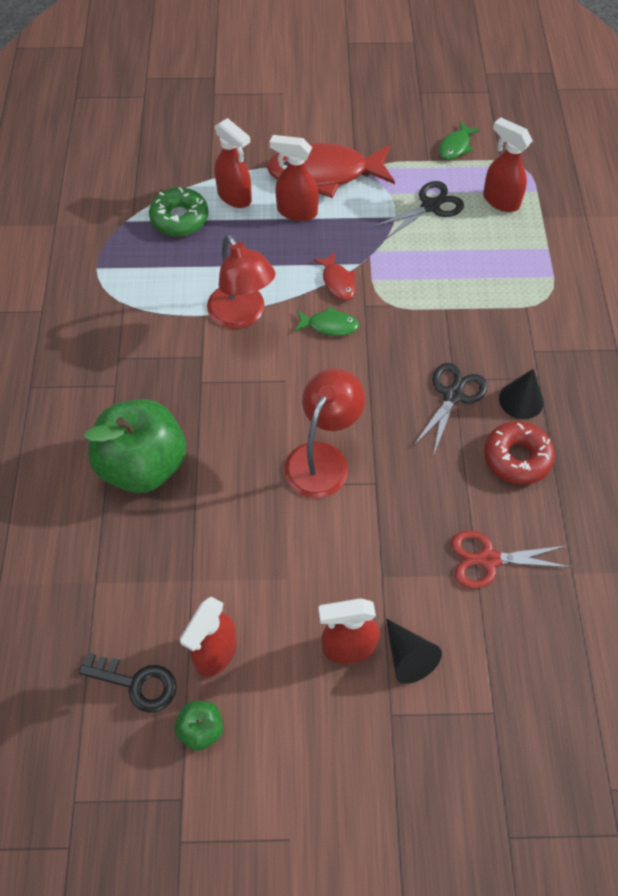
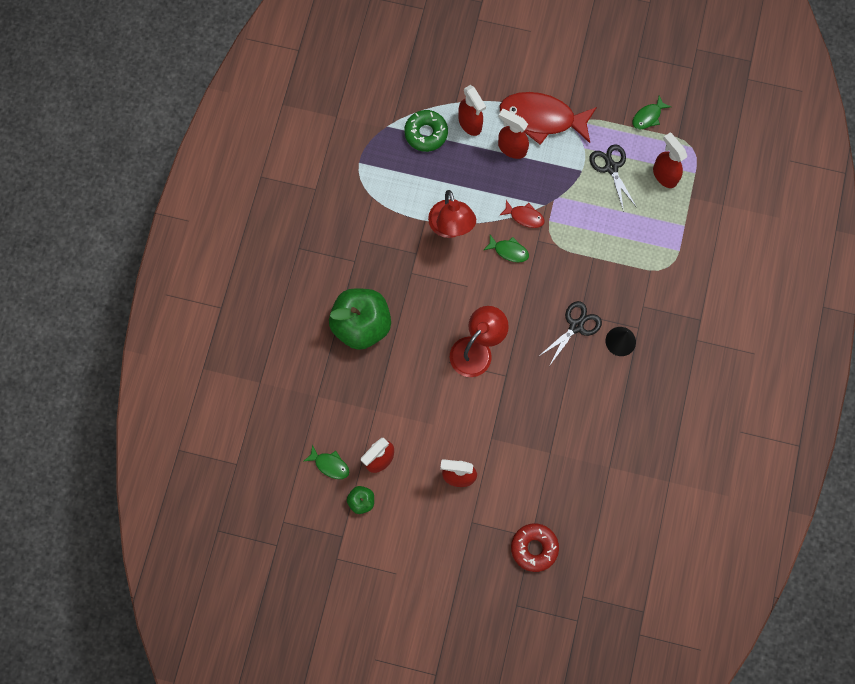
camera: 15 degrees right, 15 degrees up
(136, 683) = (330, 465): black key -> green fish
(338, 282) = (524, 216): red fish -> red fish turned 60 degrees counterclockwise
(408, 657) = (492, 491): black cone -> none
(430, 206) = (611, 167): black scissors -> black scissors turned 90 degrees counterclockwise
(488, 559) = (560, 445): red scissors -> none
(517, 457) = (603, 382): red donut -> red donut (534, 548)

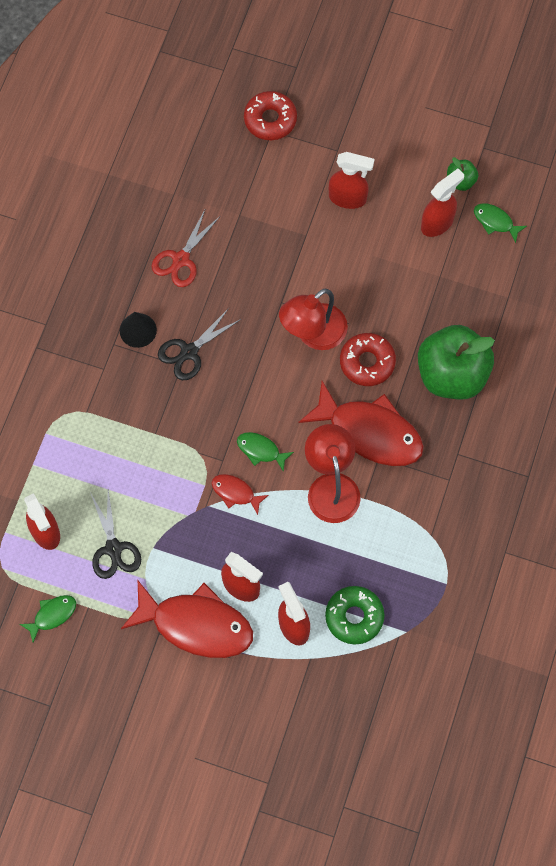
camera: 175 degrees left, 5 degrees down
(424, 272) = (370, 432): none -> red fish
(431, 329) = (367, 362): none -> red donut
(594, 406) = (181, 260): none -> red scissors

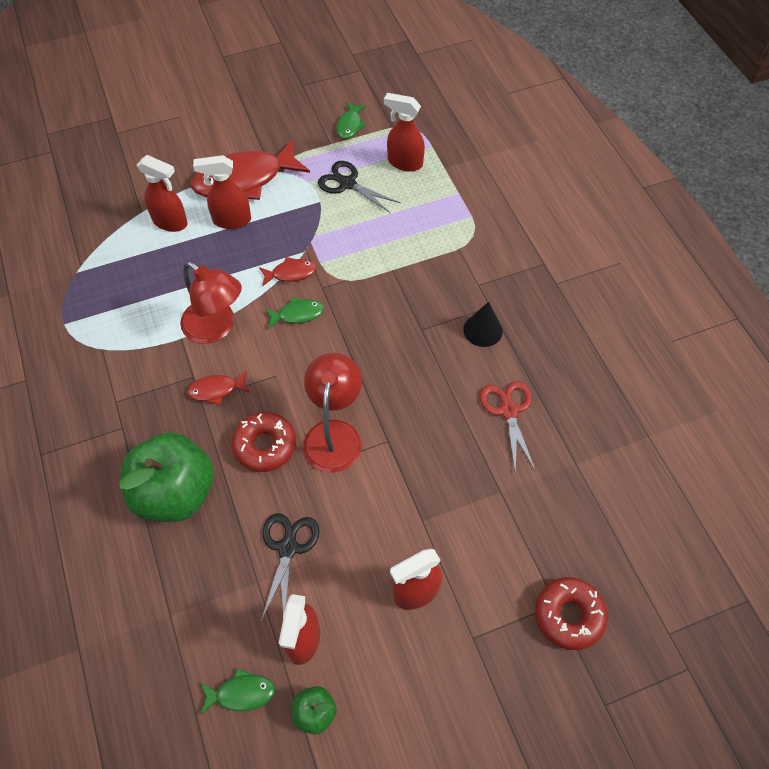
camera: 140 degrees right, 10 degrees down
(189, 352) = (425, 343): black scissors -> black scissors (288, 547)
(354, 617) = (126, 256): green donut -> none
(370, 432) = (216, 390): red fish -> red fish, size x0.46

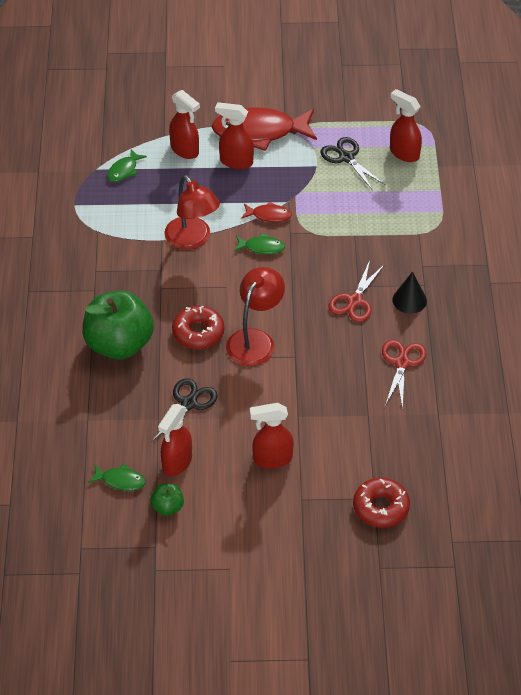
camera: 20 degrees right, 10 degrees down
(216, 390) = (175, 284): red fish -> none
(350, 125) = (369, 110): green fish -> green fish (124, 170)
(425, 349) = (354, 301): none -> red scissors

